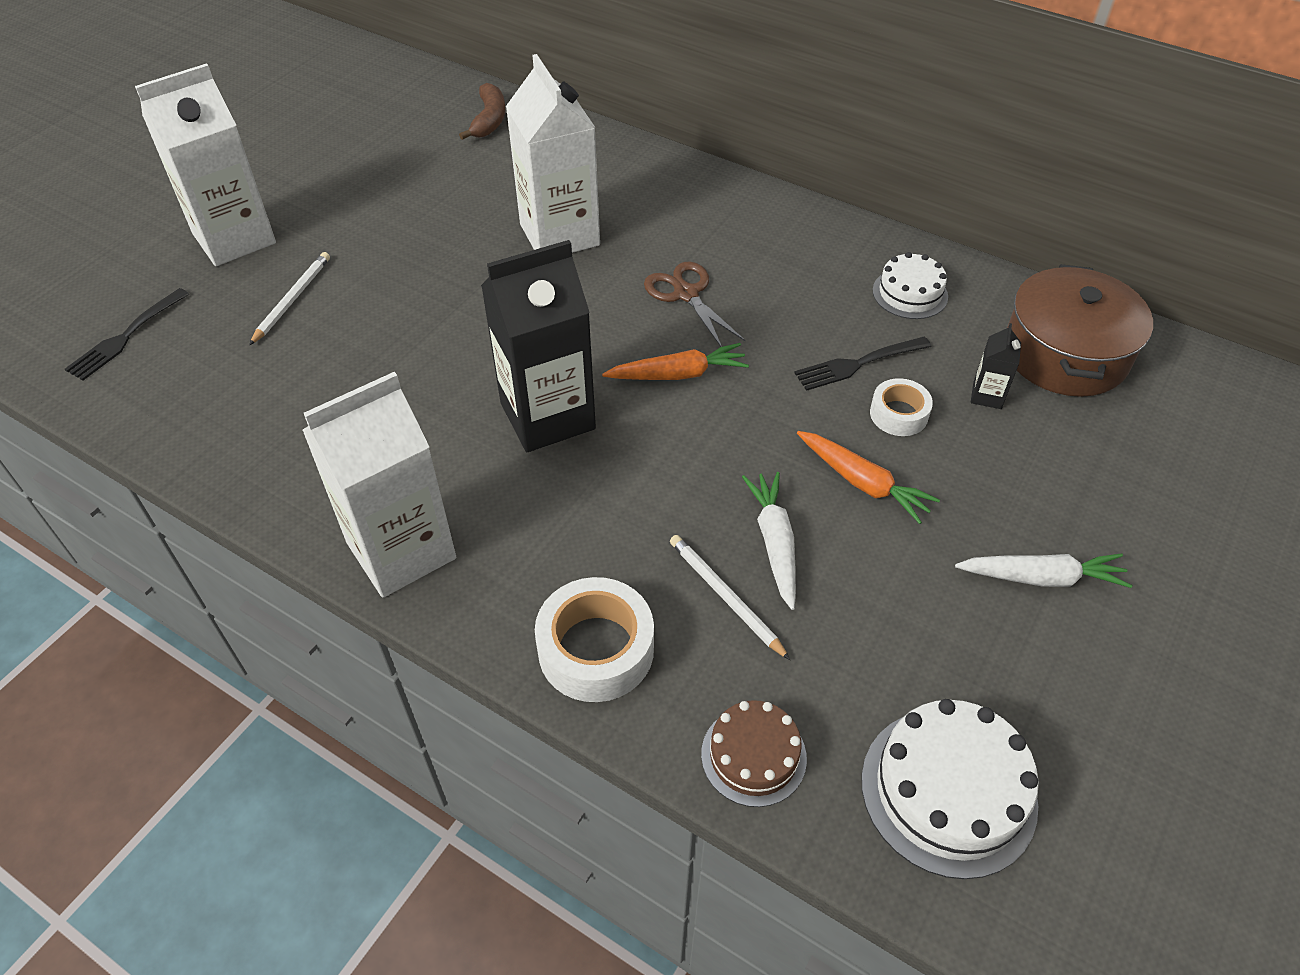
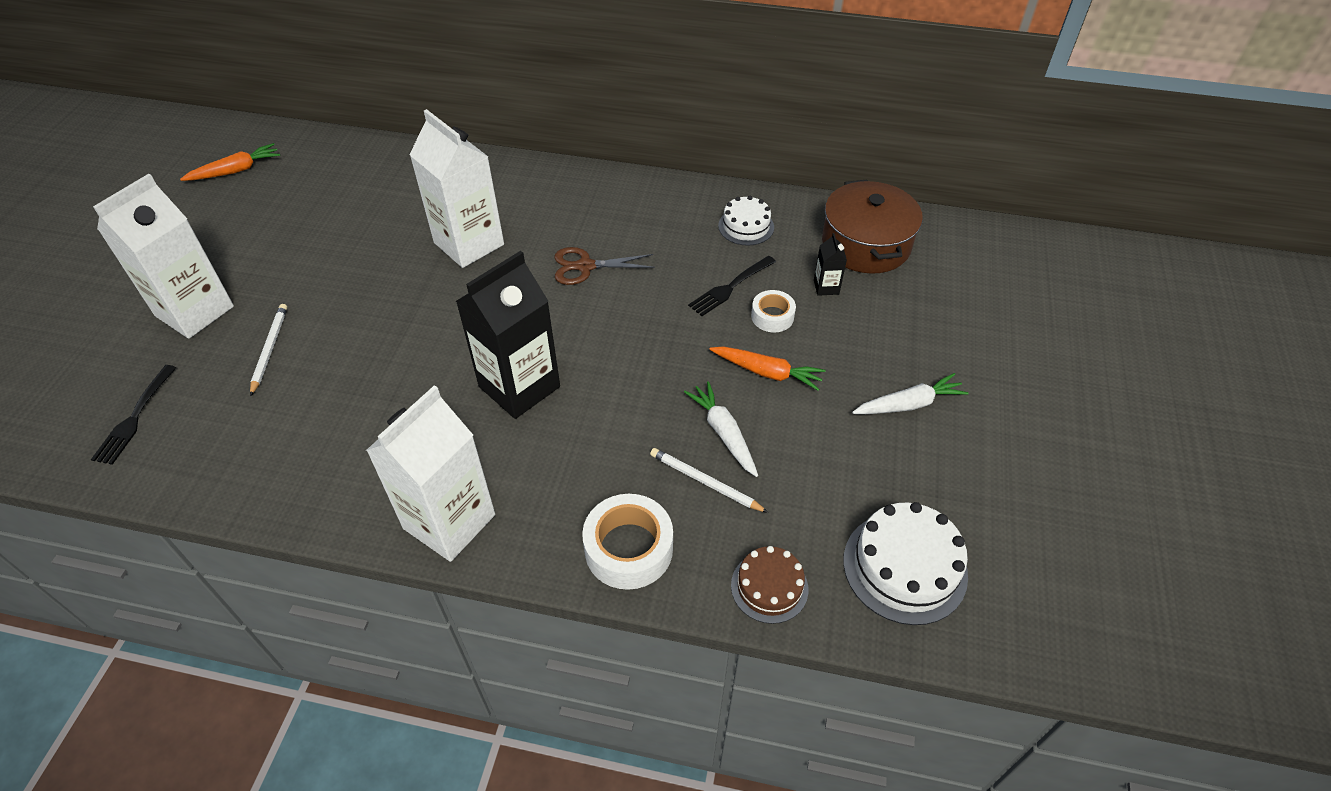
camera: 20 degrees left, 0 degrees up
(489, 120) = (372, 164): brown banana -> none
(678, 374) = (604, 329): orange carrot -> orange carrot (235, 171)
(686, 294) = (585, 266): brown scissors -> brown scissors turned 45 degrees counterclockwise

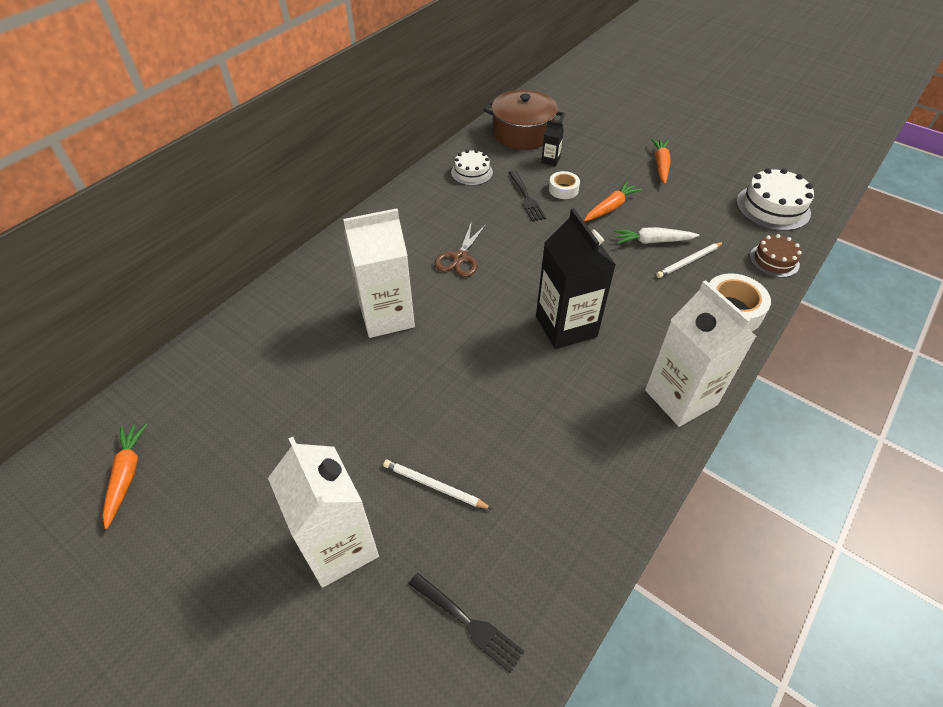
camera: 65 degrees left, 0 degrees up
(908, 404) = (660, 165): white carrot -> orange carrot

